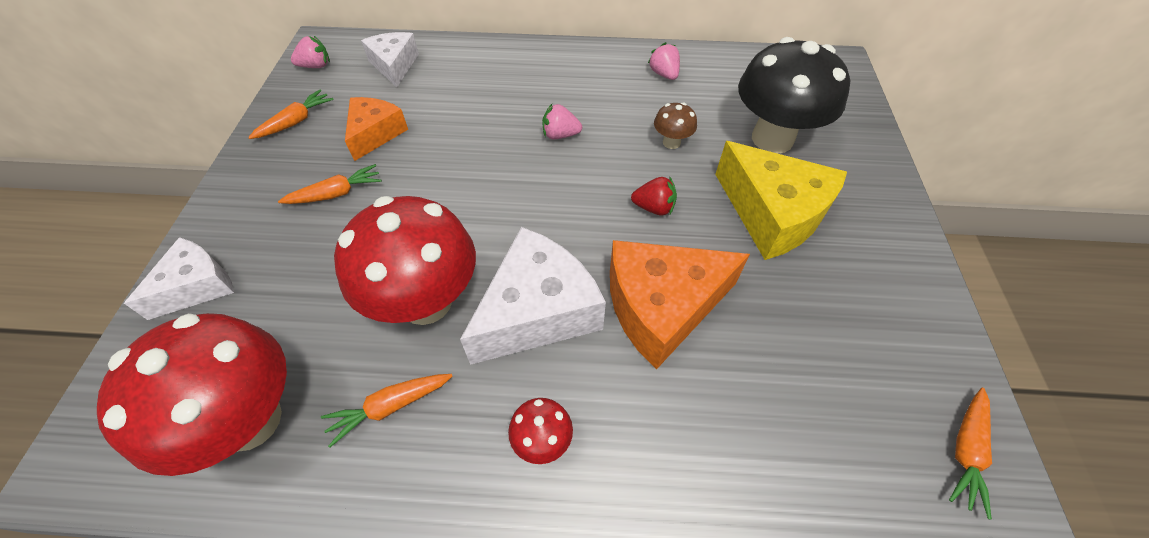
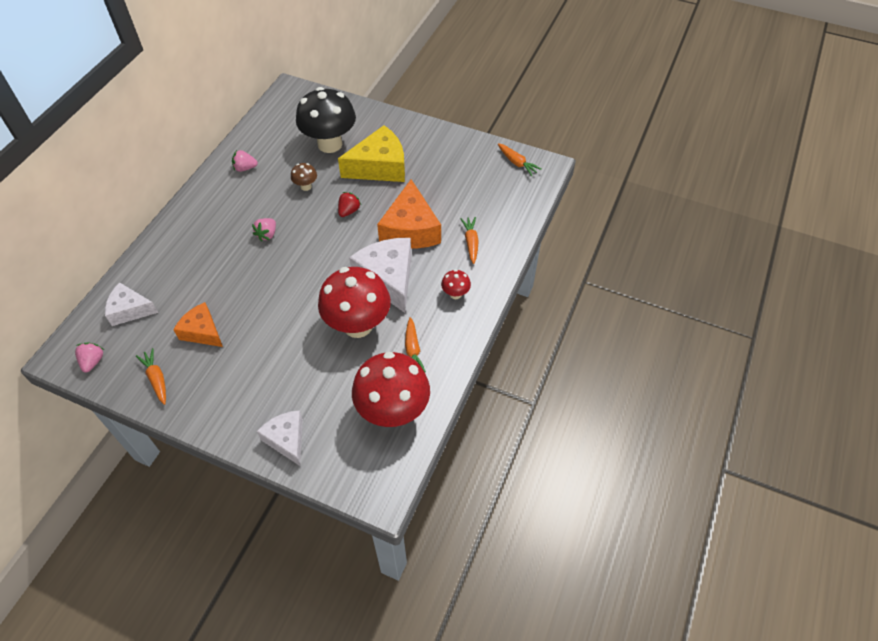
camera: 70 degrees left, 0 degrees up
(336, 194) = (248, 360): orange carrot -> orange carrot (471, 242)

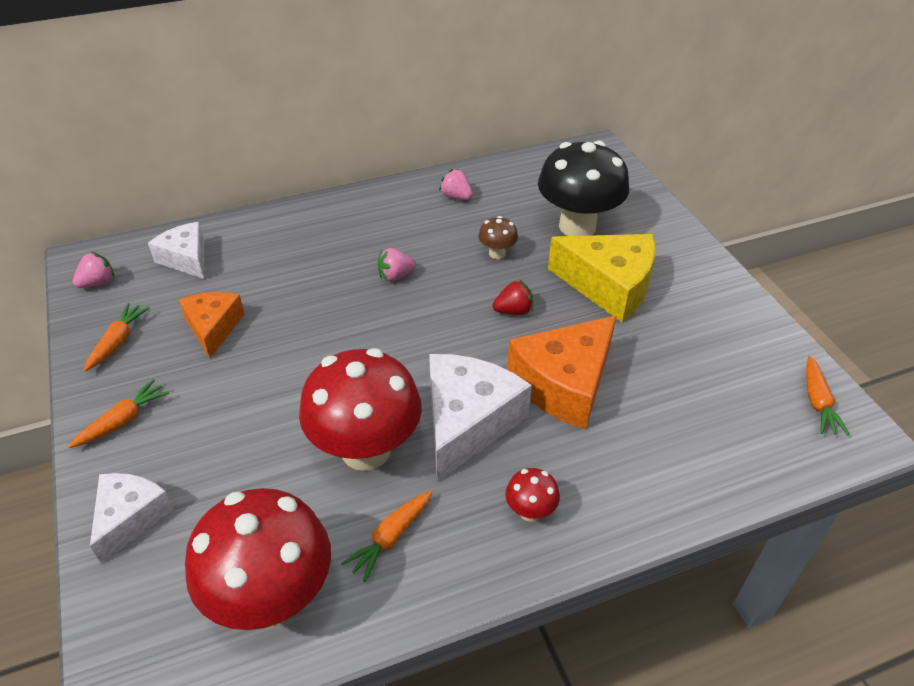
camera: 45 degrees right, 10 degrees down
(471, 242) = (629, 460): orange carrot -> orange carrot (123, 421)

